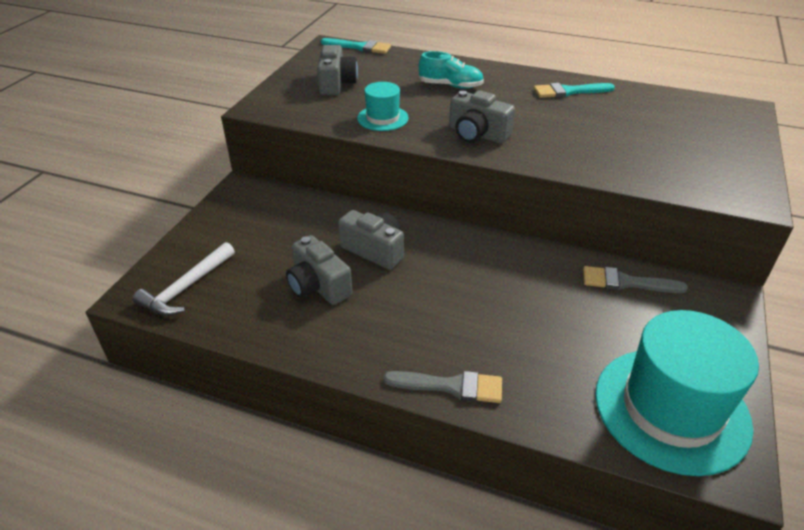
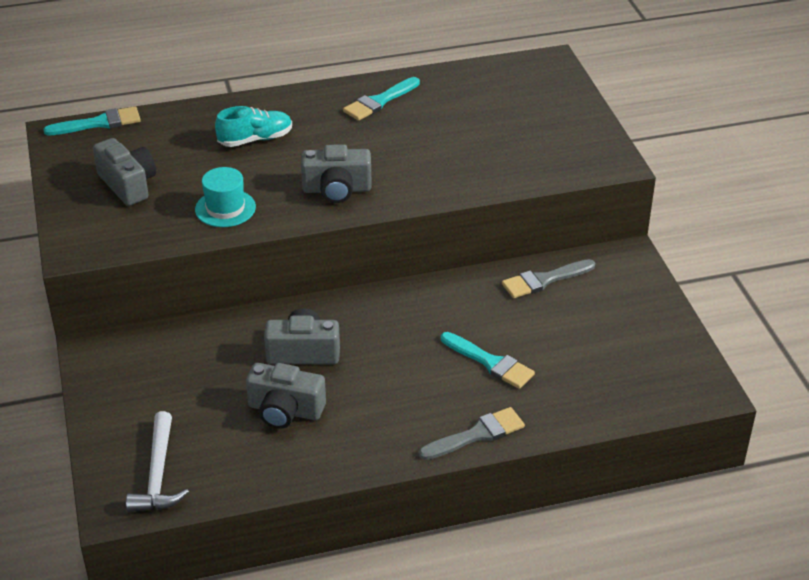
camera: 35 degrees left, 0 degrees up
(518, 329) = (490, 362): none -> turquoise brush
(671, 409) = (644, 368): turquoise hat -> none

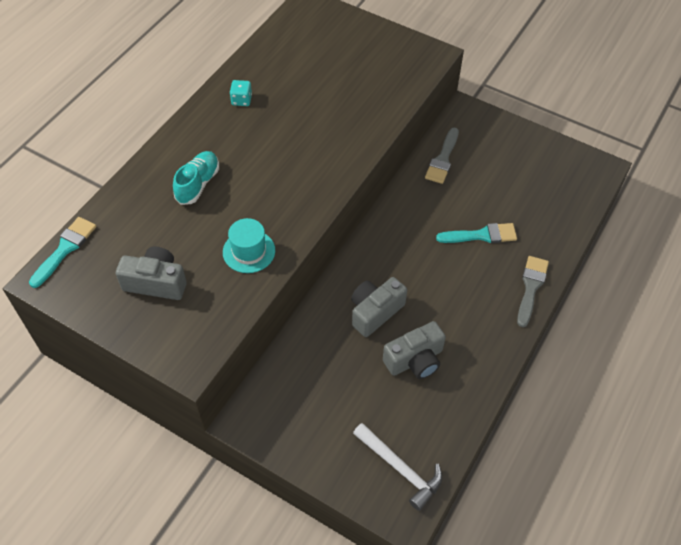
camera: 45 degrees left, 15 degrees up
(337, 189) = (301, 185): grey camera -> none
(379, 101) = (241, 100): turquoise brush -> turquoise dice

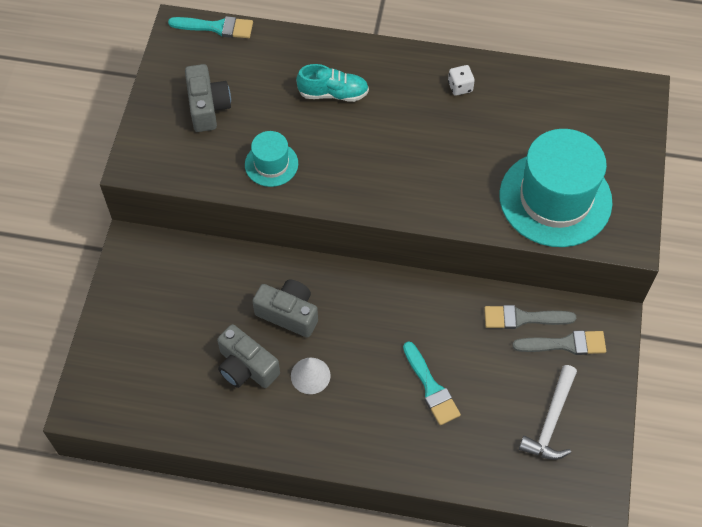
camera: 70 degrees right, 5 degrees up
(241, 100) = (460, 87): turquoise dice -> white dice
(377, 81) = (555, 198): none -> turquoise hat
(400, 468) = (125, 389): white hammer -> white hammer (551, 421)
(441, 314) = (310, 375): none -> white cone
(531, 287) = (381, 456): grey brush -> grey brush (565, 344)

